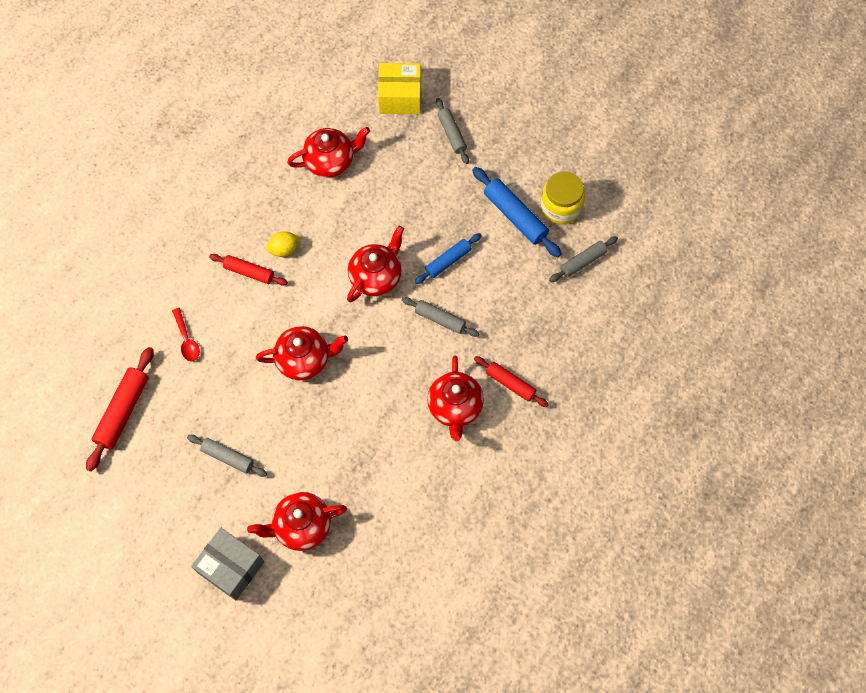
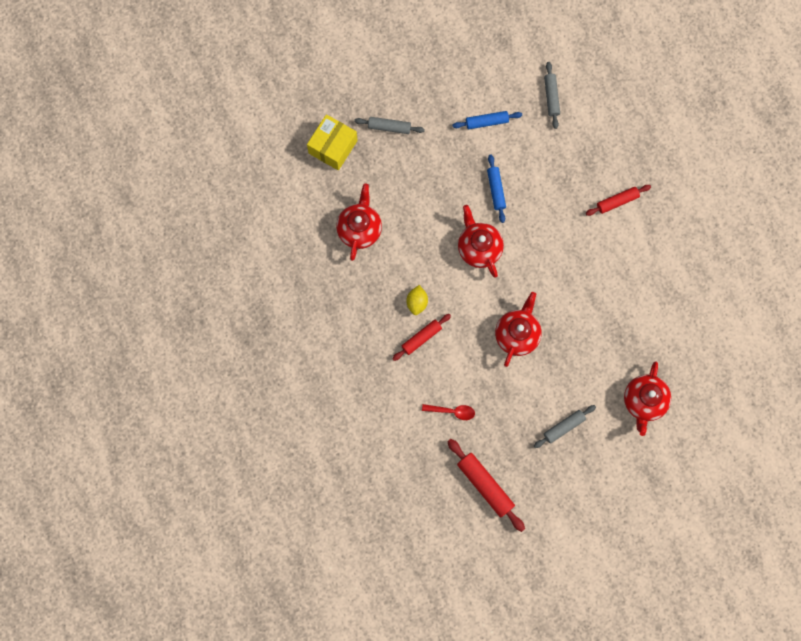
camera: 60 degrees left, 10 degrees up
(231, 567) = (648, 465): grey box -> none
(440, 319) = (540, 222): grey rolling pin -> none
(455, 407) = (614, 249): red teapot -> none
(515, 216) = (487, 122): blue rolling pin -> blue rolling pin, size x0.65
(560, 207) = (498, 86): yellow jar -> none

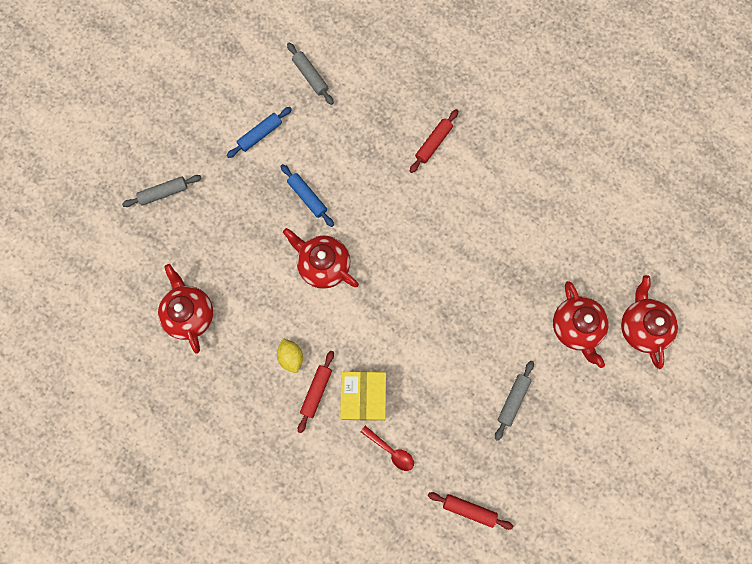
camera: 30 degrees left, 0 degrees up
(333, 147) = (115, 244): yellow box -> yellow box (363, 397)
(452, 411) = (391, 451): red spoon -> red spoon turned 60 degrees clockwise
(485, 485) = (469, 510): red rolling pin -> red rolling pin, size x0.65
(517, 334) = (411, 331): red teapot -> red teapot (642, 326)

